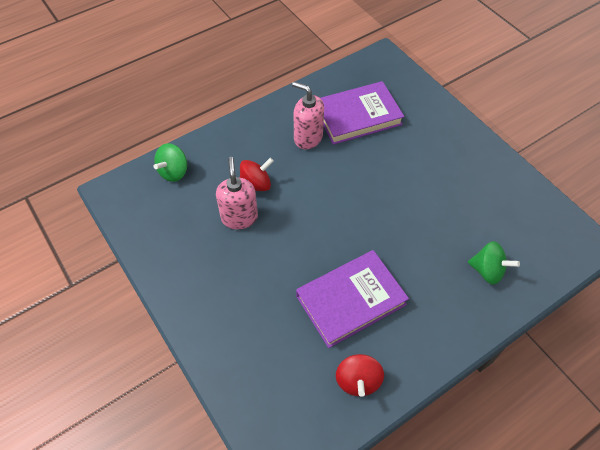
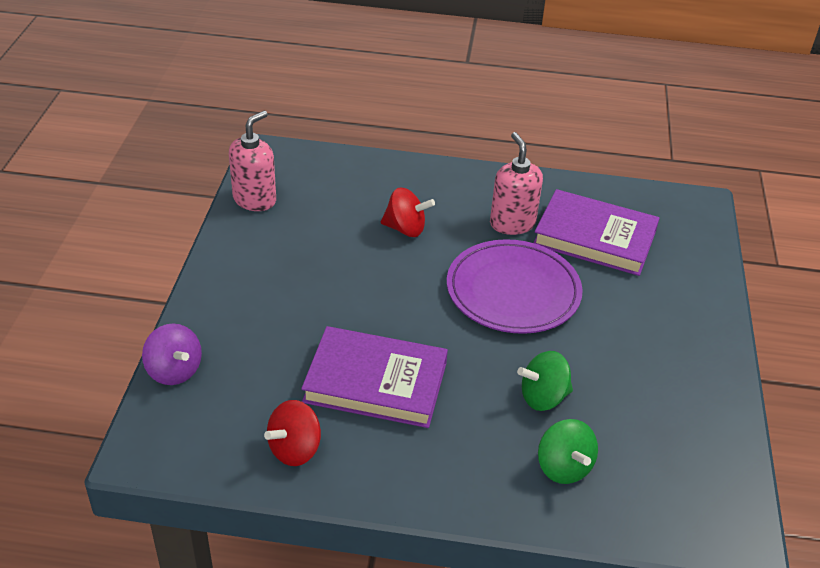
camera: 40 degrees right, 15 degrees down
(174, 172) = (341, 171): green spinning top -> green spinning top (543, 397)
(234, 393) = (174, 371): none -> purple spinning top
(239, 217) = (355, 244): pink soap dispenser -> pink soap dispenser (255, 199)
(355, 182) = (513, 291): none -> purple plate

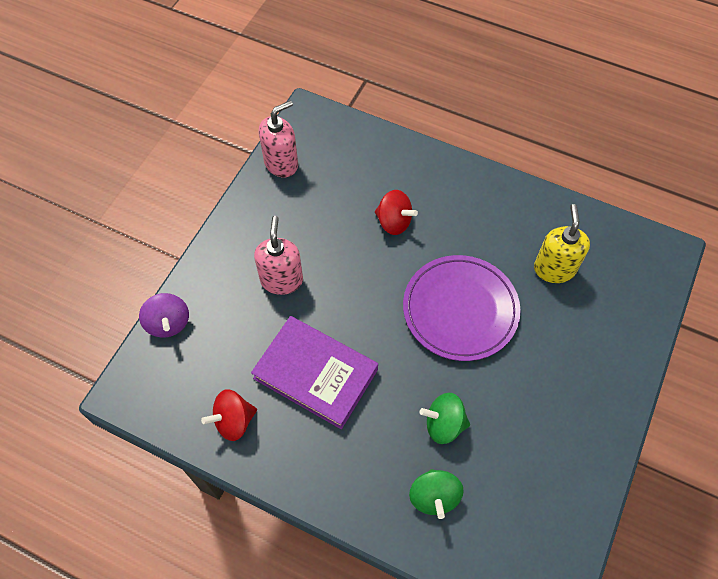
camera: 20 degrees right, 20 degrees up
(512, 223) = (487, 236): pink soap dispenser -> pink soap dispenser (282, 280)
(594, 238) = (554, 269): purple book -> yellow soap dispenser

